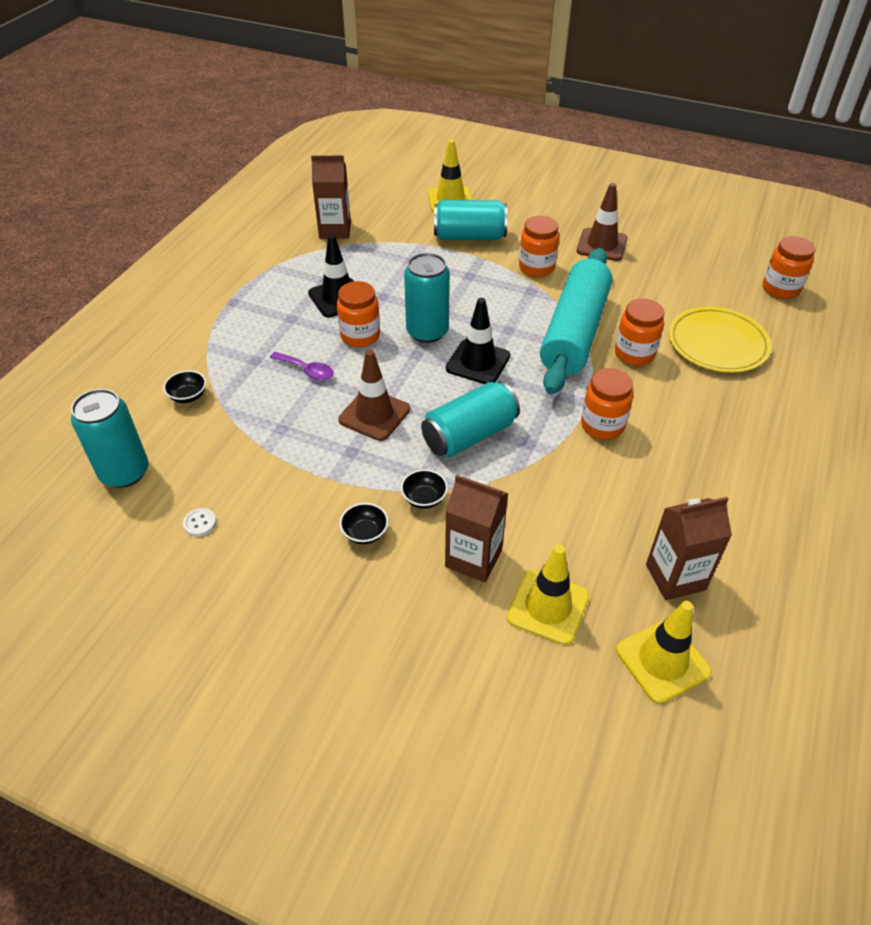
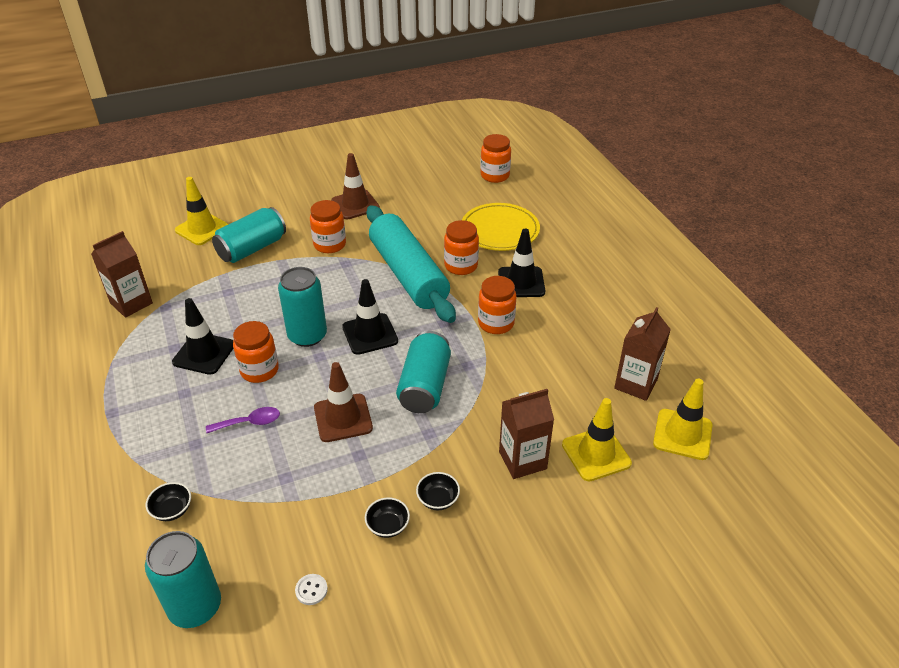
camera: 45 degrees left, 5 degrees down
(424, 498) = (447, 447): black bowl -> black bowl (388, 526)
(677, 404) = (521, 282): none -> black traffic cone

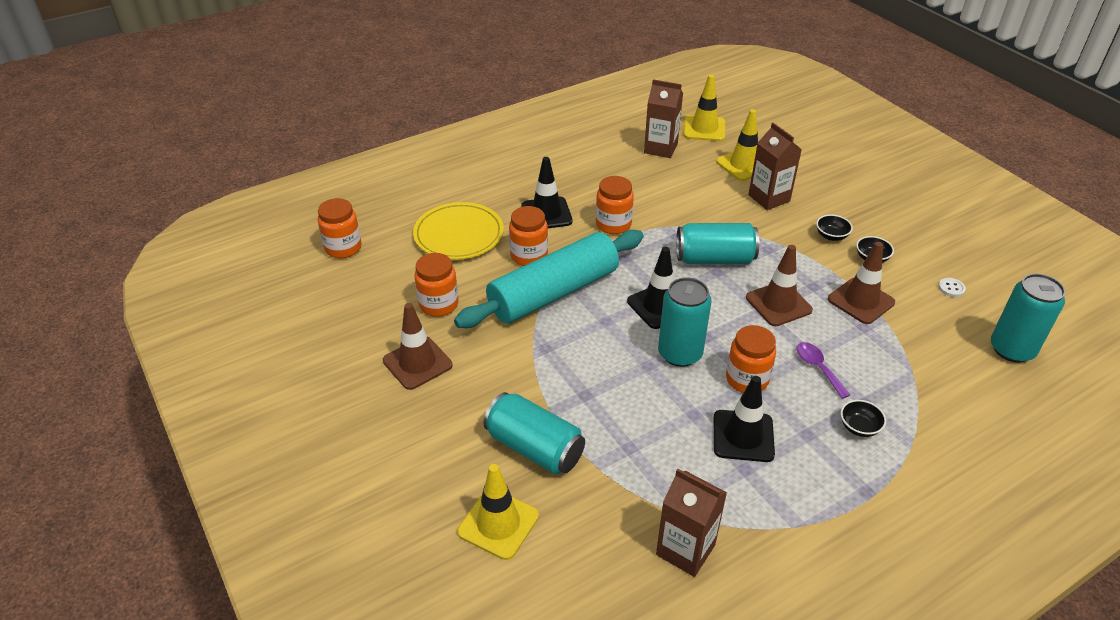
camera: 100 degrees left, 0 degrees up
(172, 510) = (943, 394): black bowl -> black bowl (859, 427)
(323, 489) = (861, 301): none -> brown traffic cone
(329, 244) = (511, 370): orange jar -> orange jar (438, 304)

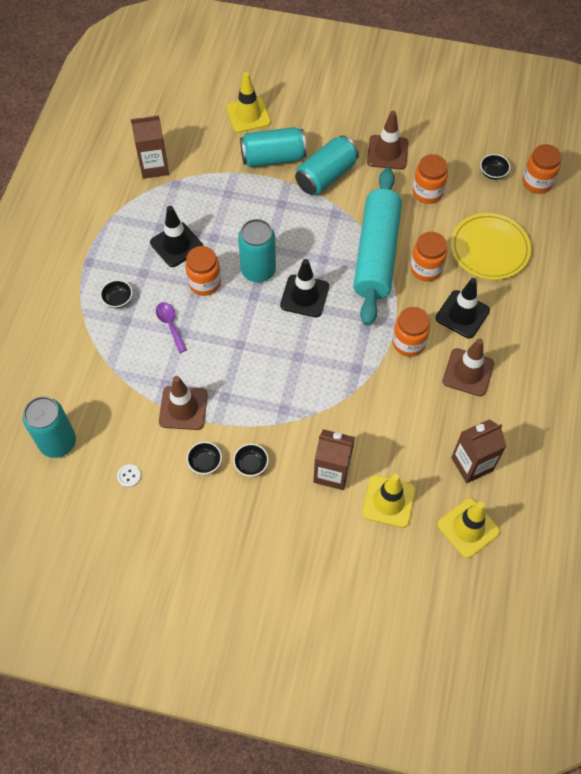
camera: 135 degrees right, 20 degrees up
(362, 279) = (493, 173): none -> black bowl
(714, 259) = (310, 367): turquoise can -> turquoise can (326, 176)
(778, 304) = (234, 359): brown traffic cone -> brown traffic cone (468, 372)
(818, 368) = (170, 325): purple spoon -> purple spoon turned 135 degrees counterclockwise

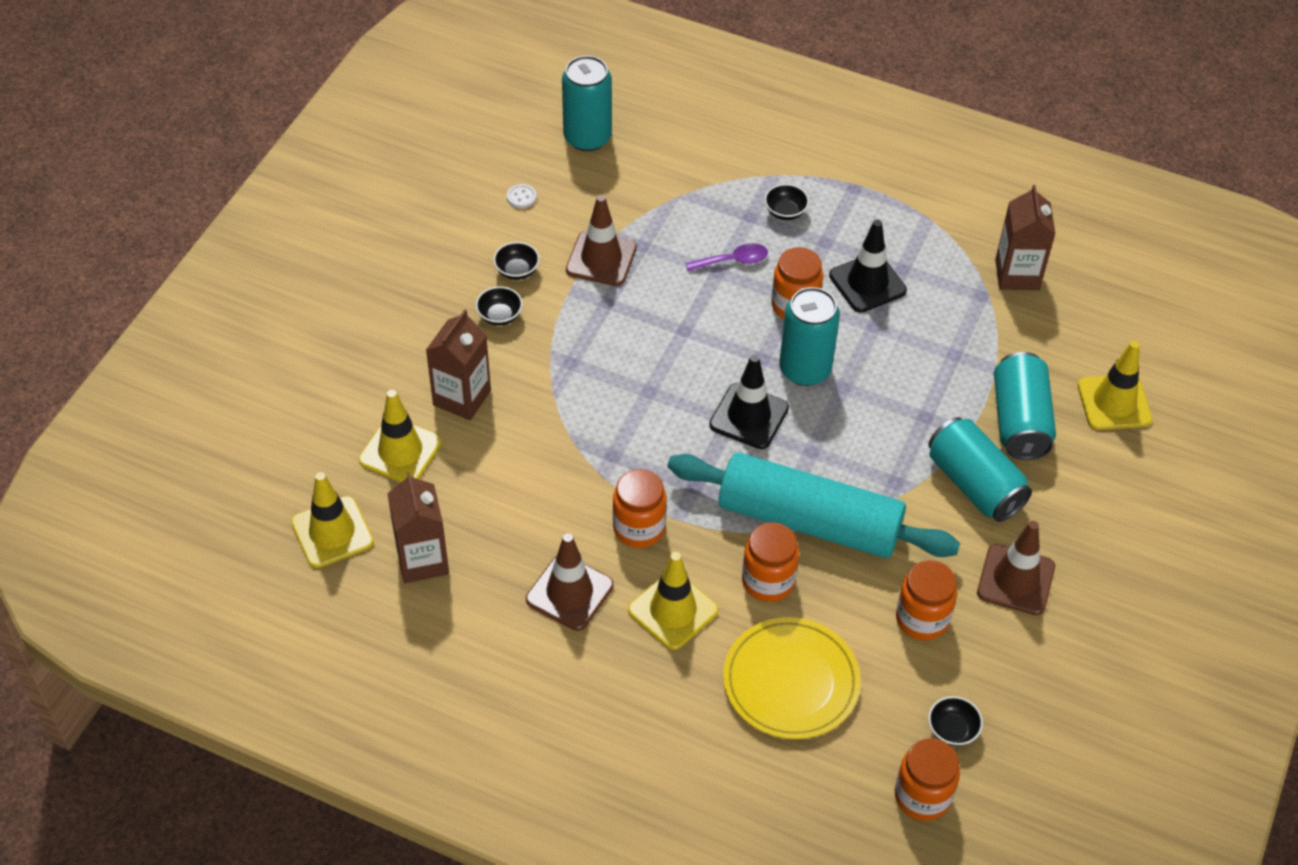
camera: 100 degrees right, 10 degrees down
(462, 314) = (673, 610): black traffic cone -> yellow traffic cone

